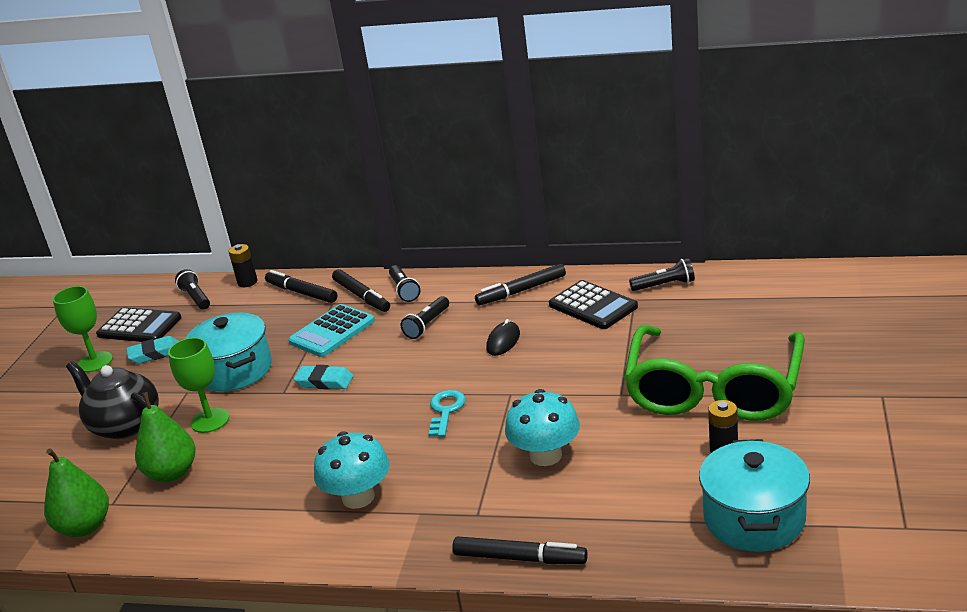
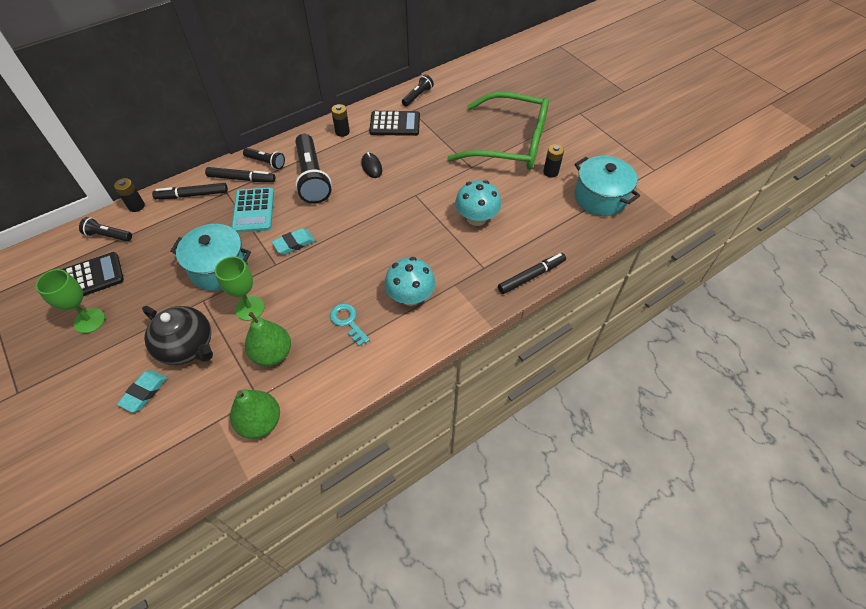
camera: 50 degrees left, 25 degrees up
(125, 425) = (187, 346): black teapot -> black teapot turned 135 degrees counterclockwise
(155, 354) = (135, 289): turquoise eraser -> turquoise eraser (144, 392)
(427, 325) = (312, 177): black flashlight -> black flashlight, size x1.94
(445, 411) = (393, 222): turquoise key -> turquoise key (348, 321)
(521, 291) = (342, 132): black marker -> black battery
(713, 389) = (510, 143): green glasses -> green glasses turned 45 degrees counterclockwise

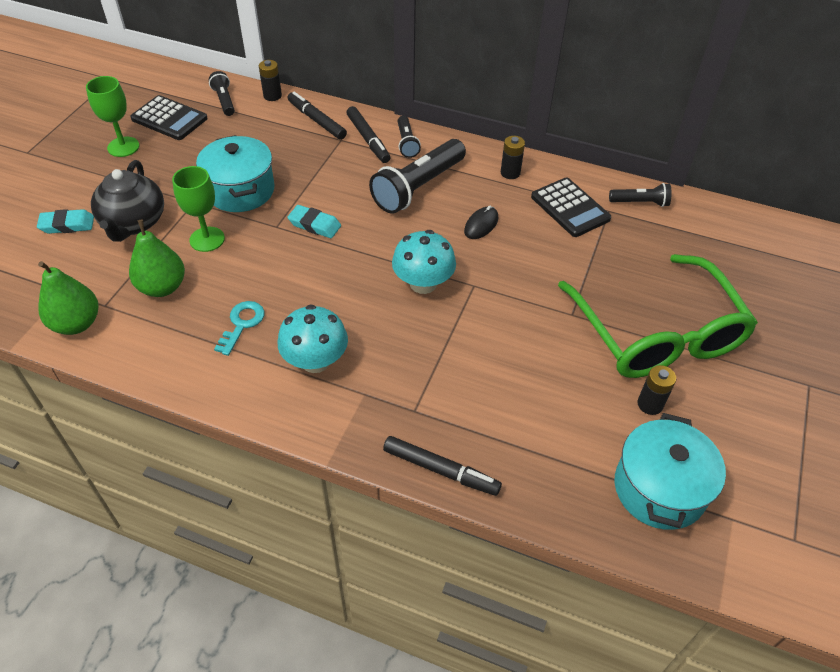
camera: 55 degrees right, 5 degrees down
(253, 210) = (333, 171): turquoise calculator -> none
(476, 218) = (489, 363): turquoise mushroom -> turquoise mushroom (423, 283)

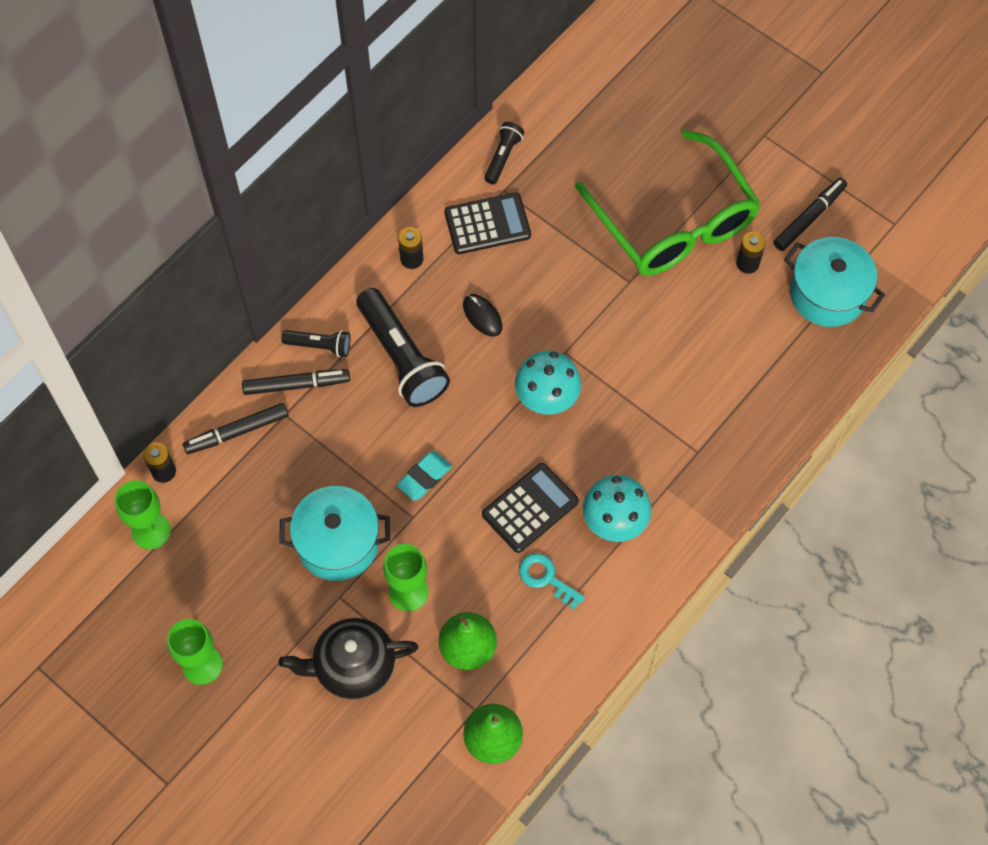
camera: 70 degrees left, 15 degrees up
(67, 225) = (330, 741): turquoise eraser -> none
(134, 223) = (353, 667): black teapot -> black teapot turned 150 degrees clockwise
(169, 119) = (164, 603): black calculator -> black calculator (530, 508)
(224, 101) = (151, 531): black flashlight -> green goblet
(441, 470) = (764, 449): black marker -> black marker (809, 218)
(657, 333) = (674, 222): green glasses -> green glasses turned 60 degrees clockwise

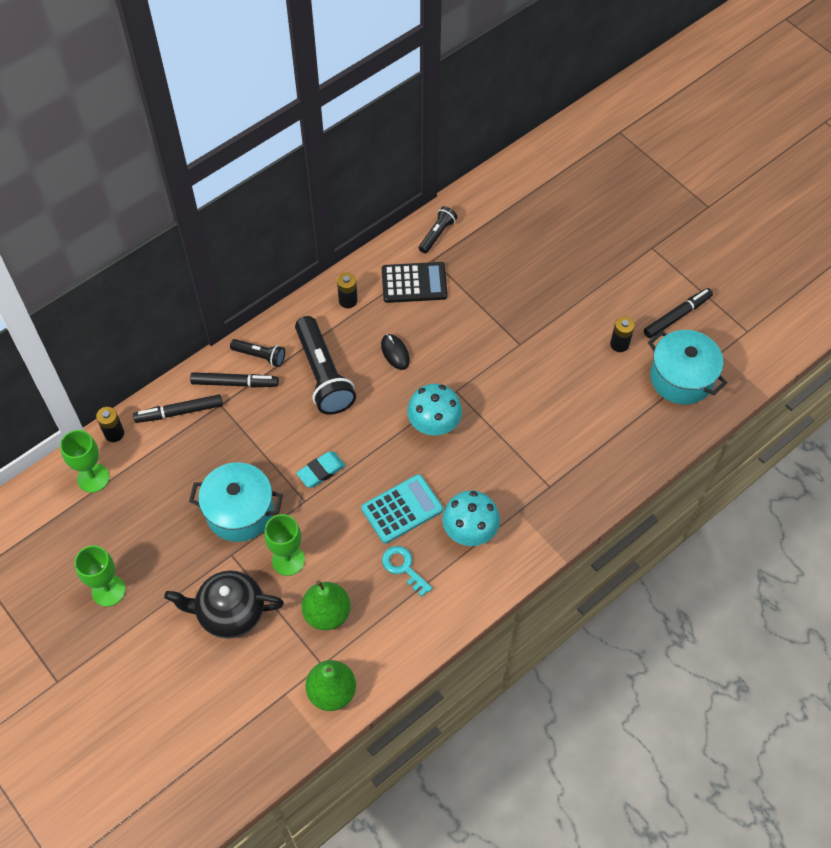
camera: 10 degrees right, 5 degrees down
(530, 508) = (402, 509): black calculator -> turquoise calculator
(674, 222) = (565, 303): green glasses -> none

